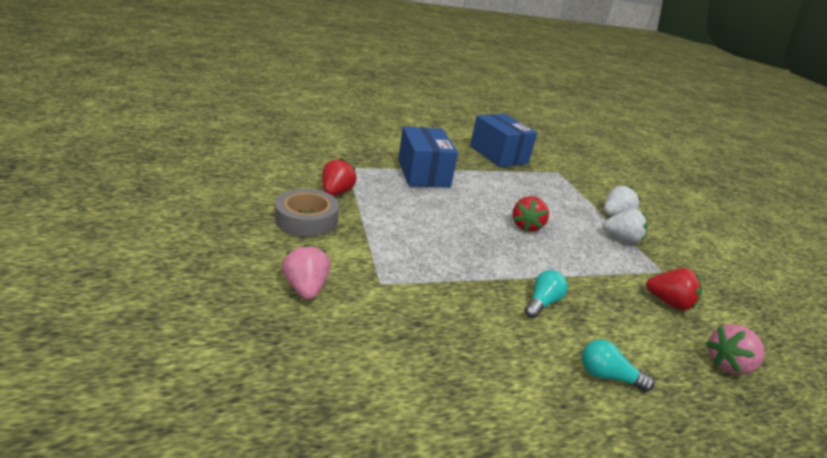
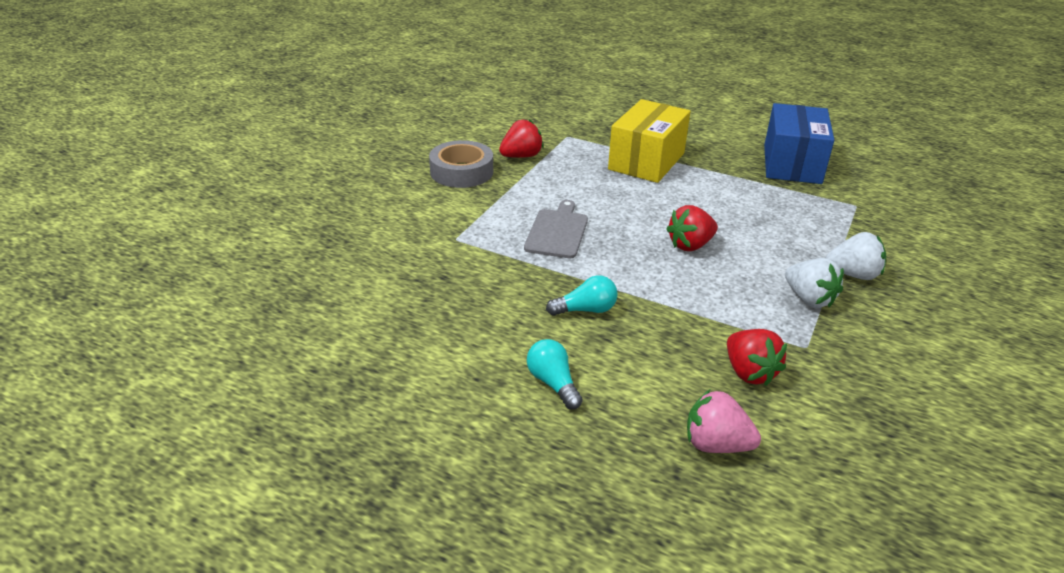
camera: 45 degrees right, 5 degrees up
(306, 288) = (392, 221): pink strawberry -> none
(423, 173) = (646, 161): blue box -> yellow box
(443, 247) = (557, 232): none -> grey cutting board

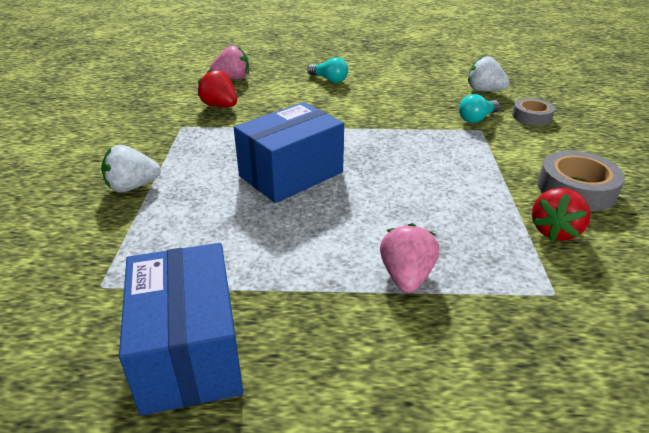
camera: 155 degrees right, 0 degrees up
(379, 237) = (531, 116): none -> grey tape
(557, 232) = (413, 155): grey cutting board -> none
(586, 310) = (340, 111): turquoise light bulb -> turquoise light bulb (477, 119)
(646, 161) = (406, 276): yellow box -> pink strawberry
(690, 245) = (291, 174): red strawberry -> blue box
(809, 299) = (177, 156): white strawberry -> white strawberry (484, 90)

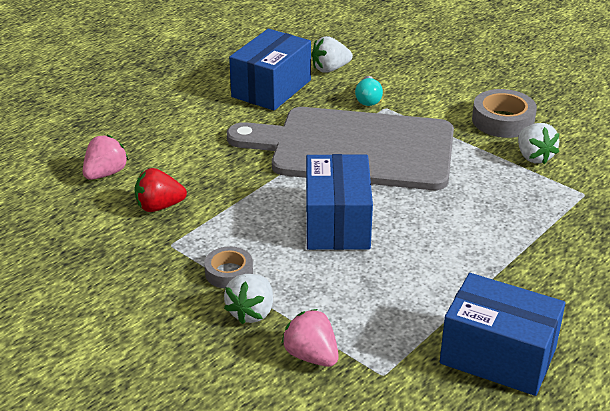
camera: 50 degrees left, 0 degrees up
(329, 80) = (196, 125): turquoise light bulb -> none
(402, 140) = (355, 148): none -> grey cutting board
(406, 276) = (516, 236): pink strawberry -> pink strawberry (311, 356)
(417, 83) = (271, 88): none -> blue box
(531, 116) = (397, 76): grey tape -> grey tape (229, 272)
(555, 231) = (534, 157): red strawberry -> white strawberry

